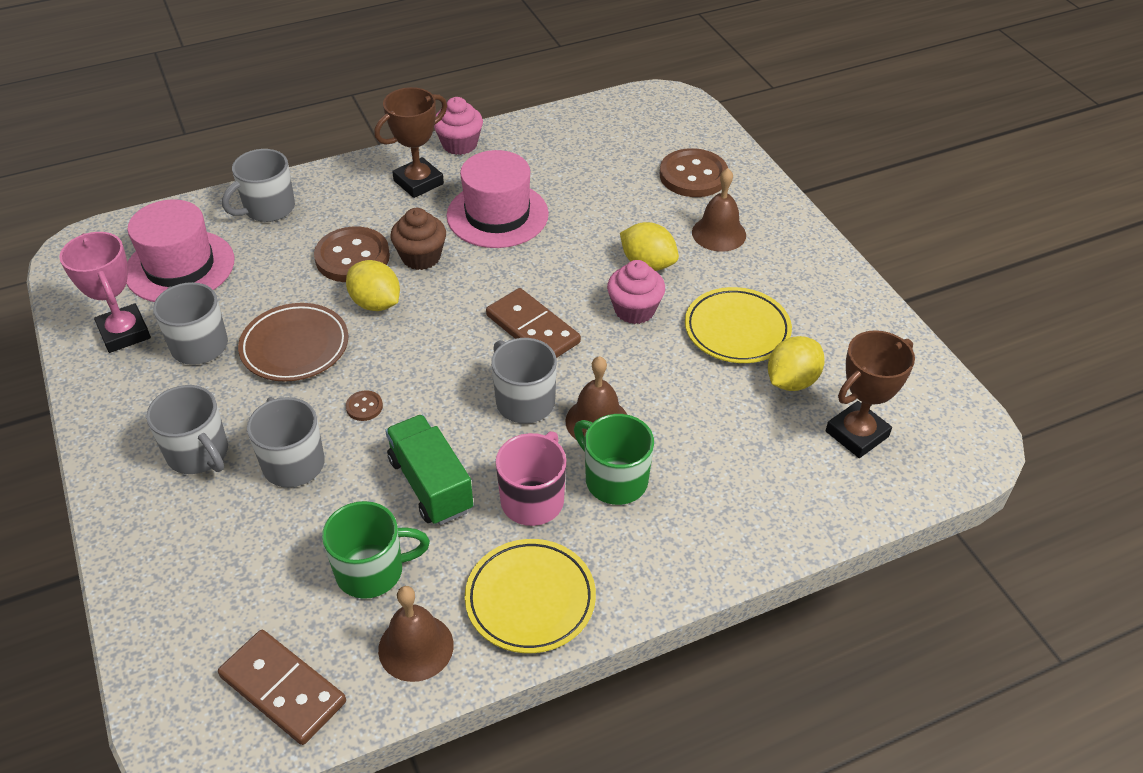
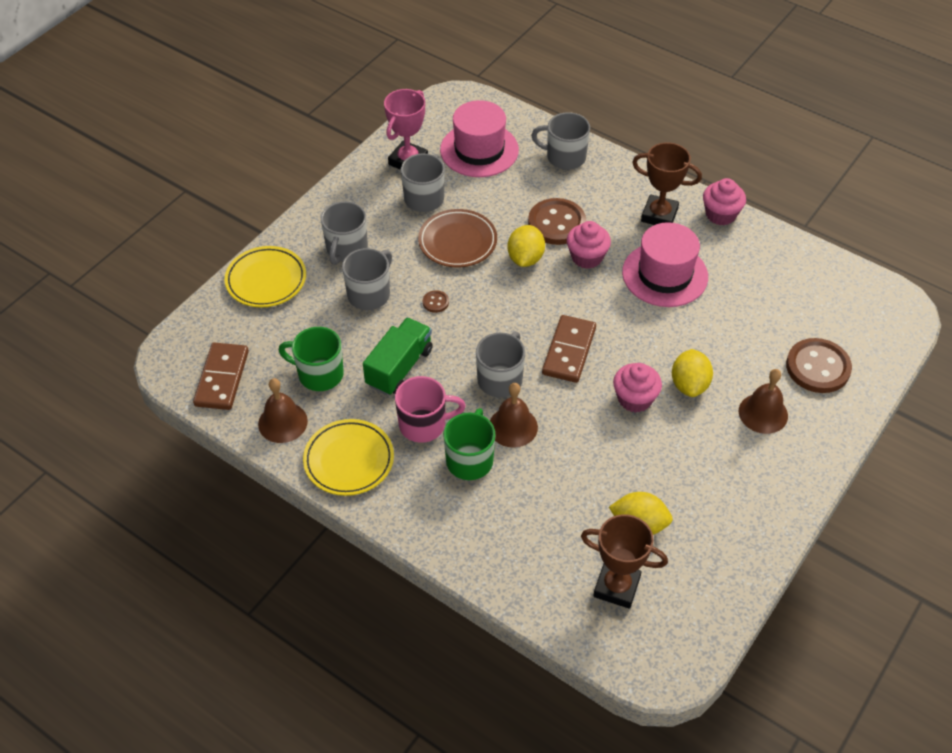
camera: 60 degrees right, 5 degrees up
(372, 571) = (319, 374): green mug -> green mug turned 150 degrees clockwise
(421, 257) = (587, 257): brown cupcake -> pink cupcake
(737, 330) = (665, 469): yellow plate -> yellow plate (266, 280)

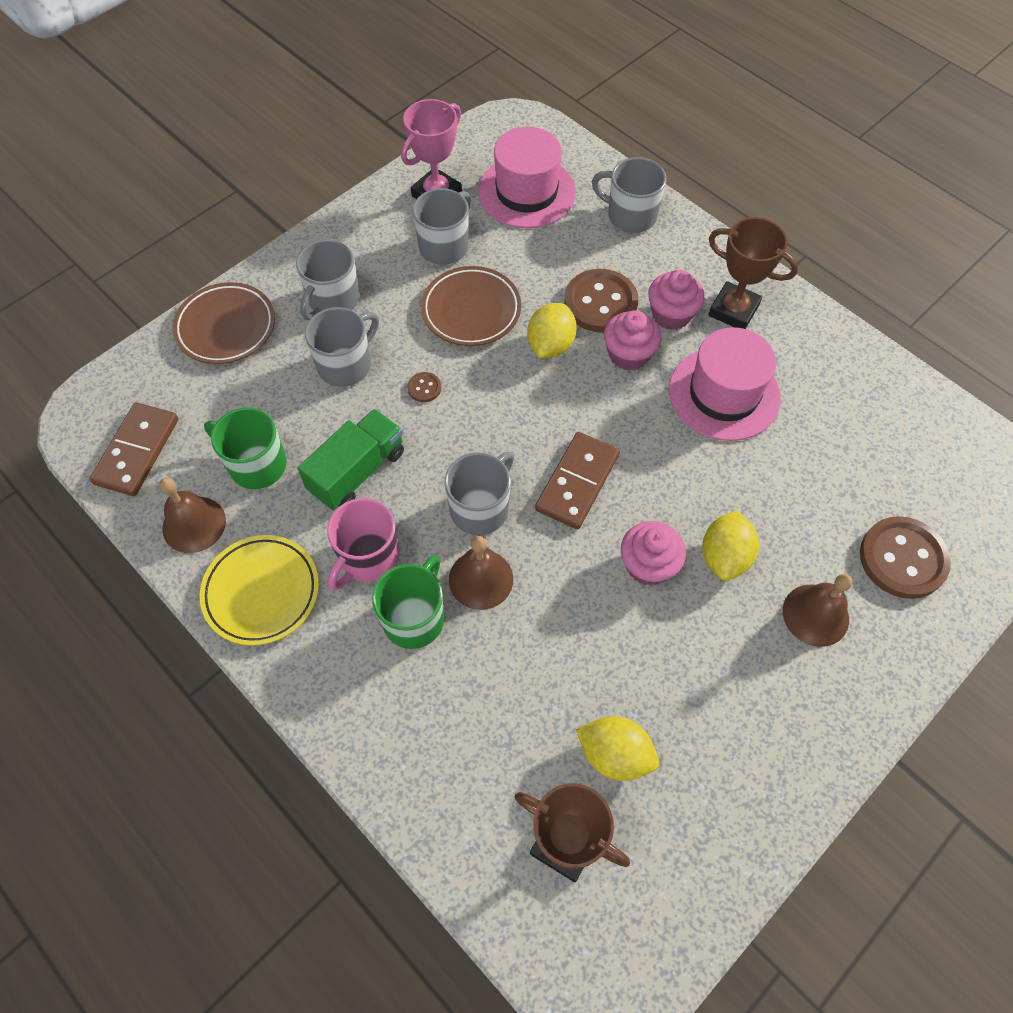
camera: 10 degrees right, 10 degrees up
(266, 280) = (226, 327): yellow plate -> brown plate
(424, 424) = (368, 557): pink mug -> pink mug turned 120 degrees clockwise
(720, 214) = (813, 321): pink cupcake -> pink cupcake (671, 315)

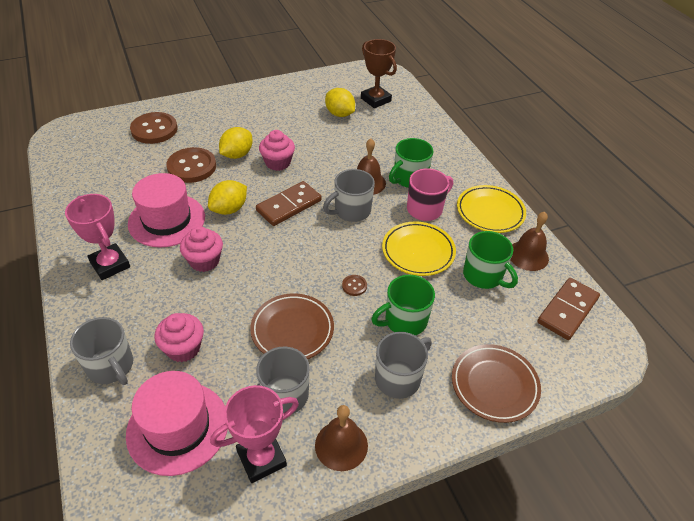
camera: 160 degrees left, 15 degrees down
(346, 365) = (404, 321): grey mug -> green mug
(357, 471) = (418, 251): green truck -> yellow plate
(550, 345) = (251, 285): yellow lemon -> yellow lemon (229, 209)
(600, 303) = (194, 301): brown button -> brown button (192, 167)
(671, 315) = (153, 276): pink cupcake -> pink cupcake (183, 348)
(733, 310) = (110, 265): brown trophy -> pink trophy
(815, 615) = (215, 125): brown bell -> brown bell (341, 445)

